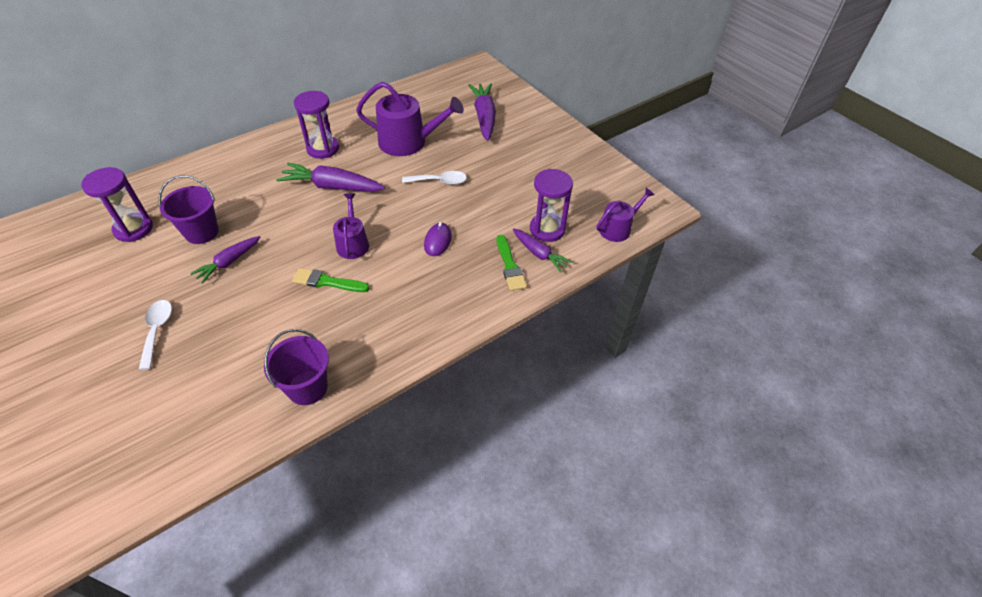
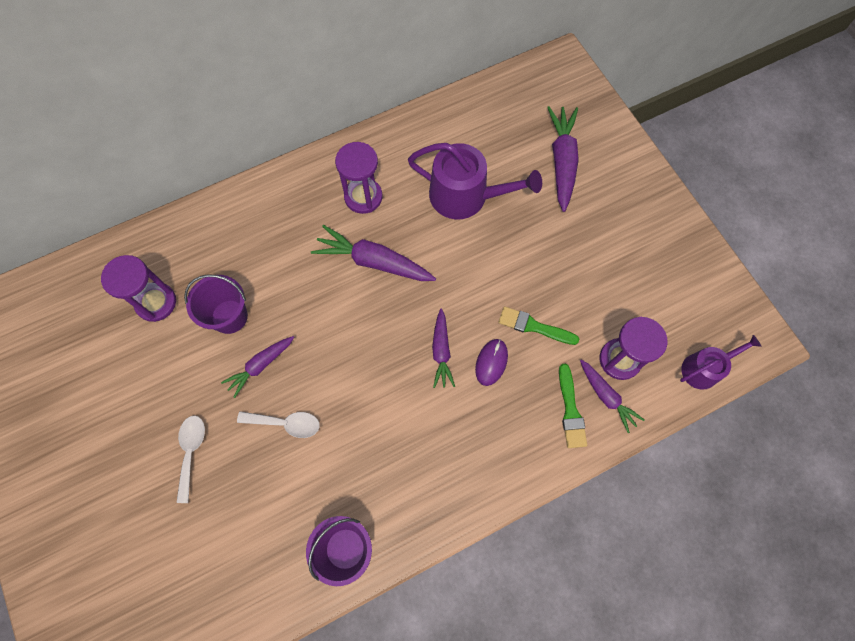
camera: 10 degrees right, 20 degrees up
(327, 282) = (366, 407): green brush -> green brush (533, 326)
(352, 243) = (395, 354): purple watering can -> none
(393, 238) = (441, 352): none -> purple carrot
(439, 181) = (499, 267): white spoon -> white spoon (286, 423)

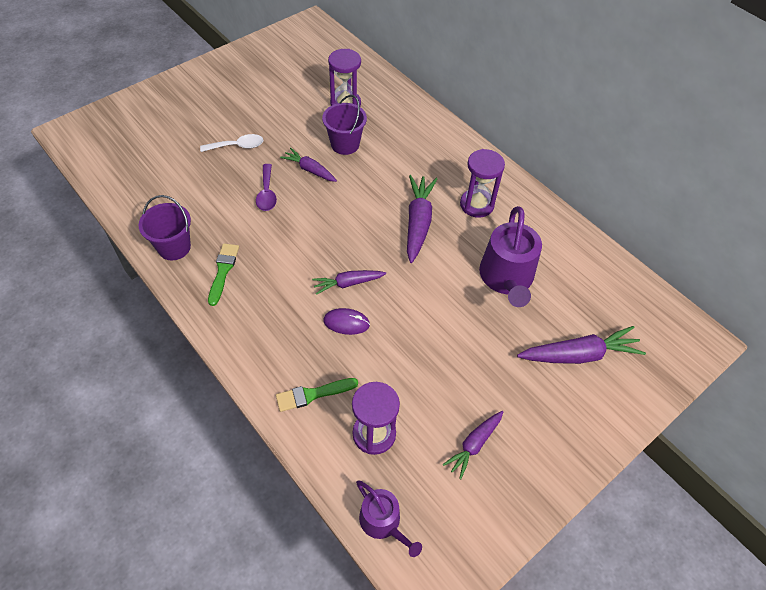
camera: 75 degrees right, 15 degrees down
(286, 423) = (267, 193): white spoon -> purple spoon
(533, 326) = (390, 352): green brush -> green brush (223, 271)
(606, 397) = (332, 425): purple carrot -> purple carrot (474, 445)

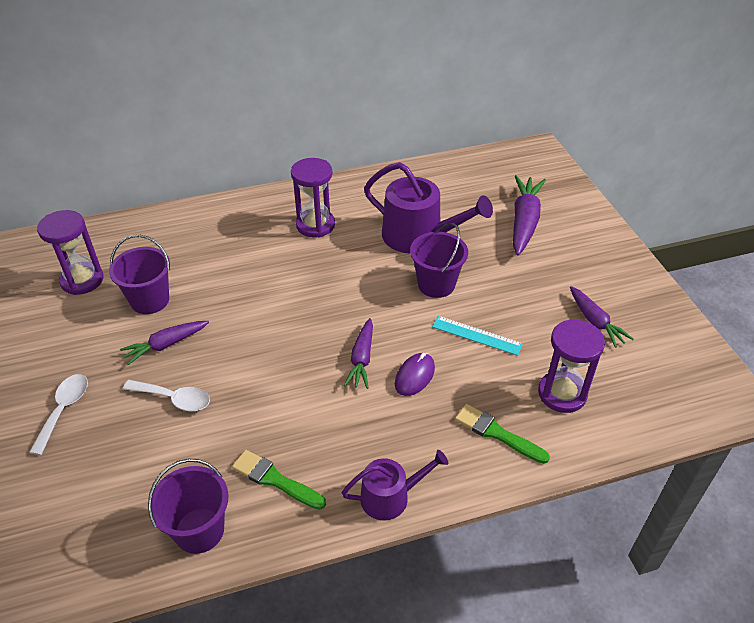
camera: 65 degrees left, 10 degrees down
(267, 193) = (174, 399): purple spoon -> white spoon
(313, 394) = (497, 433): green brush -> green brush turned 120 degrees clockwise
(383, 522) = (662, 416): purple watering can -> purple watering can (390, 496)
(410, 353) = (476, 335): none -> turquoise ruler
(418, 222) = (310, 275): purple carrot -> none
(454, 308) = (436, 284): none -> purple bucket

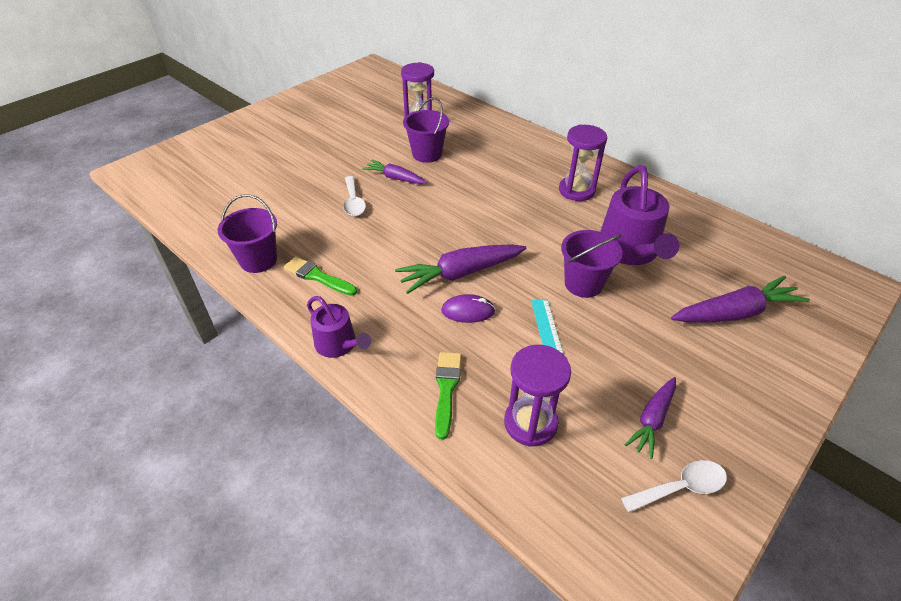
camera: 60 degrees right, 0 degrees up
(64, 409) = (315, 165): white spoon -> white spoon (681, 487)
(275, 480) = (317, 276): green brush -> green brush turned 60 degrees counterclockwise
(361, 359) = (460, 273): purple carrot -> purple carrot, size x1.62

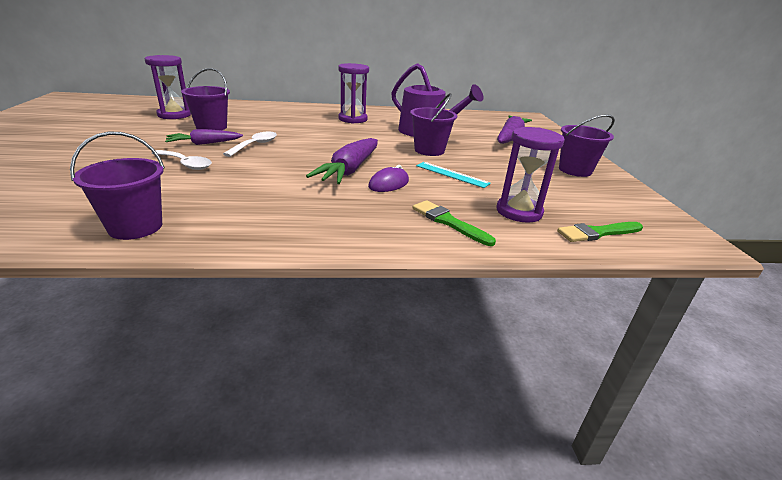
camera: 50 degrees left, 15 degrees down
(317, 276) = (228, 212): green brush -> green brush (597, 233)
(339, 344) = (326, 239): purple watering can -> none
(652, 420) = (559, 183): purple carrot -> none
(681, 487) = (615, 199): white spoon -> white spoon (255, 145)
(719, 416) = (575, 170): none -> purple bucket

